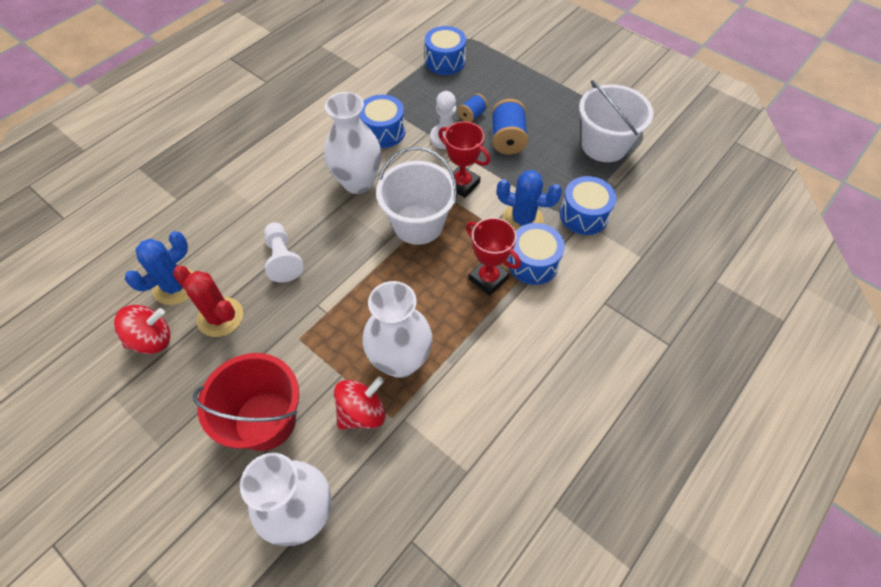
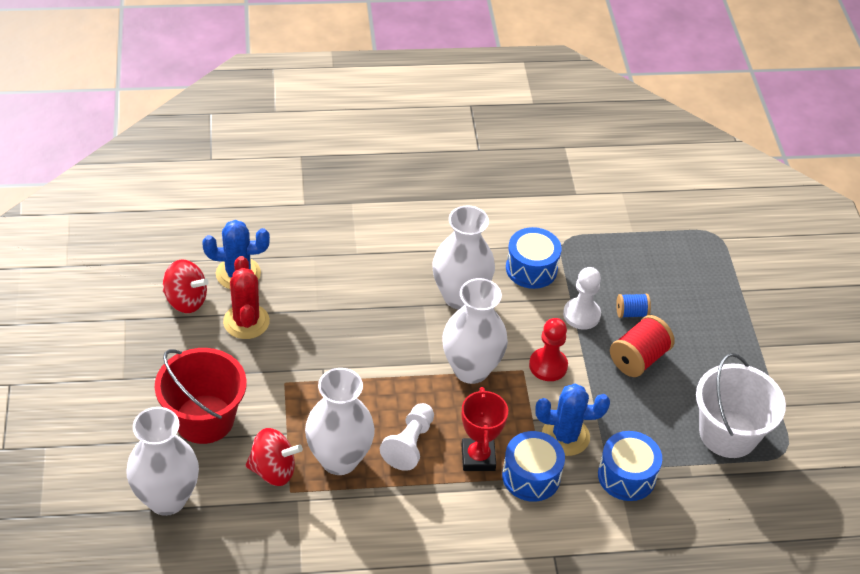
camera: 40 degrees right, 10 degrees down
(283, 259) = (335, 313): white pawn -> white pawn (409, 444)
(418, 224) = (471, 369): white bucket -> white vase
(445, 61) = (667, 243): blue drum -> none
(462, 184) = (548, 366): red trophy -> red pawn
(507, 139) = (638, 358): blue spool -> red spool
(522, 220) = (565, 436): blue cactus -> blue cactus turned 60 degrees counterclockwise

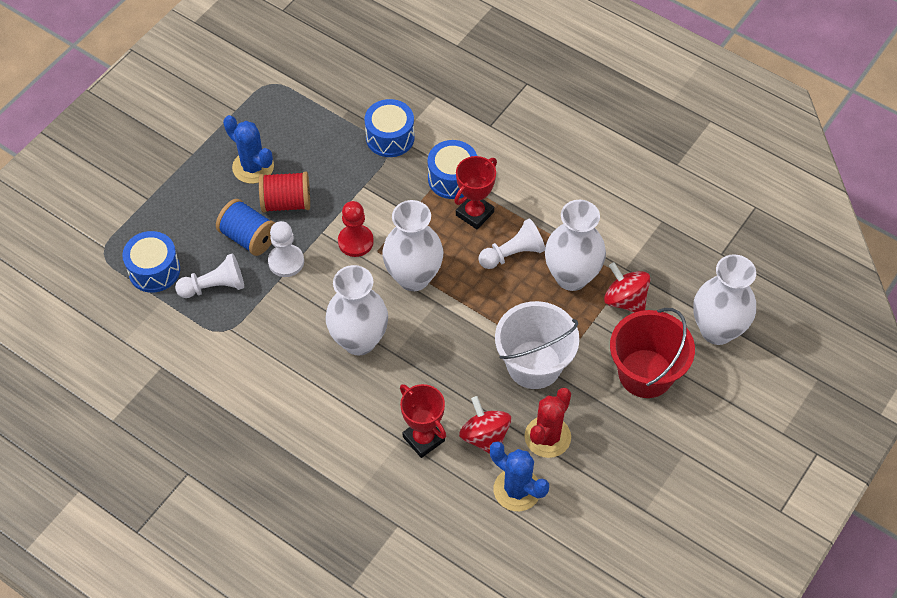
camera: 135 degrees left, 10 degrees up
(186, 300) = (581, 493): red spinning top -> red spinning top (485, 437)
(340, 263) = (423, 439): none -> red trophy
(531, 269) = (278, 325): blue drum -> blue drum (154, 270)
(565, 436) = (400, 187): blue cactus -> blue cactus (253, 167)
(609, 264) = (214, 286): none -> white pawn
(631, 313) = (248, 238): blue spool -> blue spool, size x1.71
(728, 434) = (292, 117): white bucket -> white bucket (534, 364)

